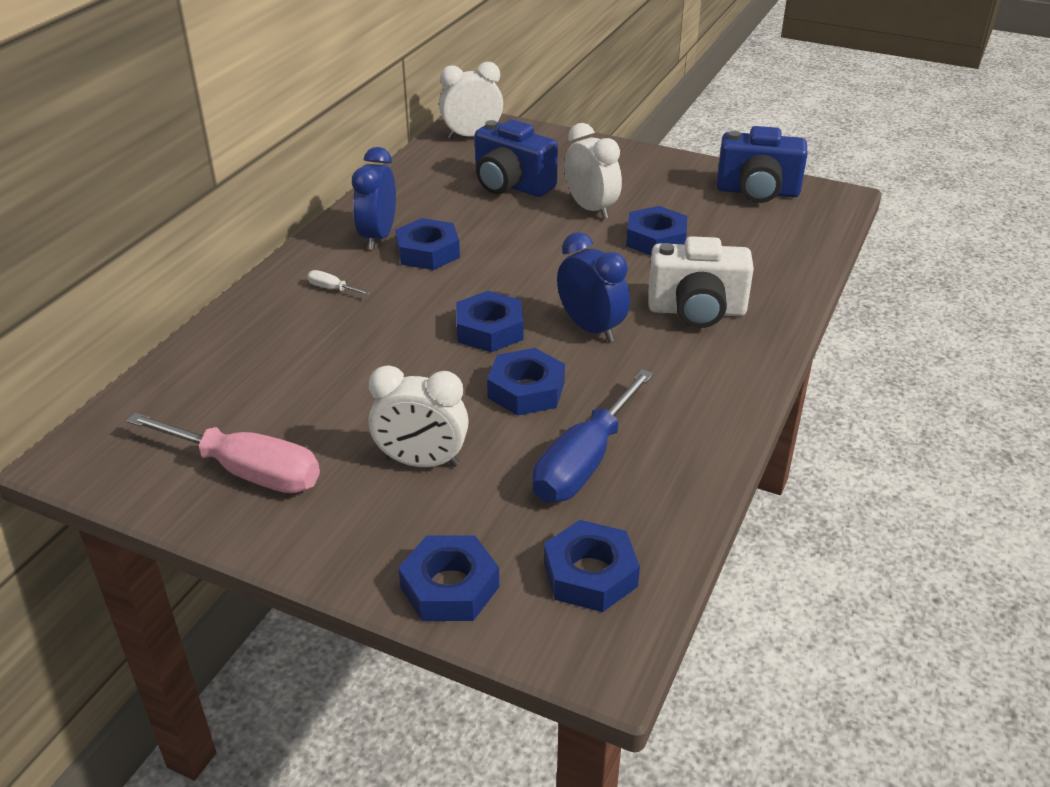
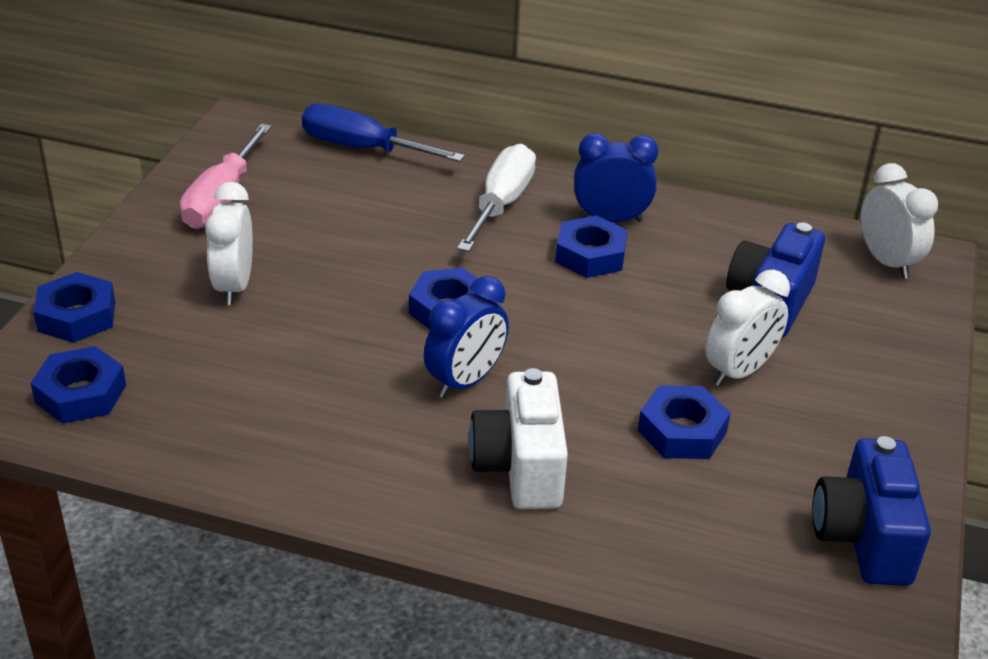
camera: 80 degrees right, 0 degrees up
(332, 289) = (501, 204): white screwdriver -> white screwdriver, size x2.45
(526, 390) = (346, 340): blue nut -> none
(584, 462) = (234, 384): blue screwdriver -> blue screwdriver (362, 148)

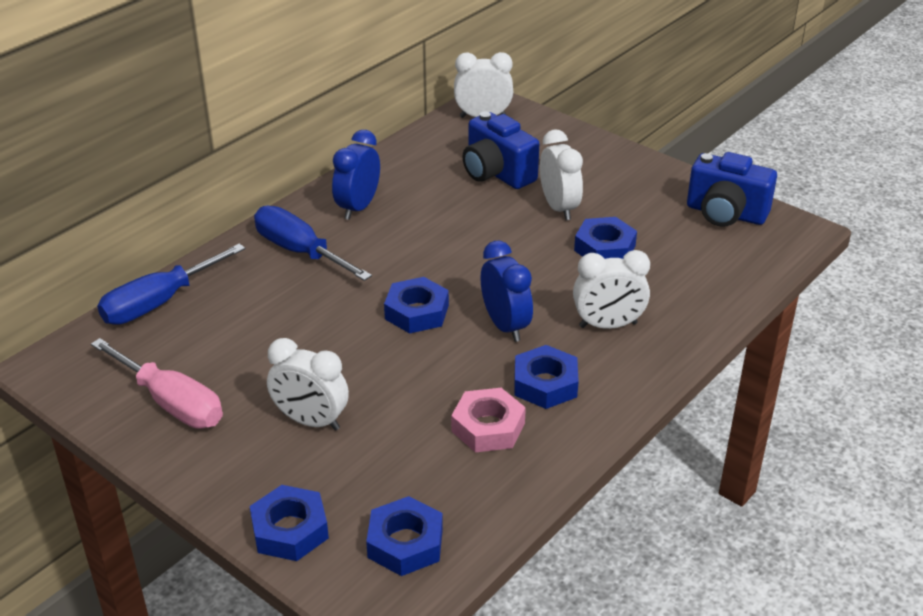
camera: 65 degrees left, 0 degrees up
(280, 409) = (488, 427): none -> pink nut
(501, 204) = (300, 251): white screwdriver -> blue screwdriver
(520, 467) = (608, 325): white camera -> white clock
(590, 255) = (395, 229): blue nut -> blue nut (545, 384)

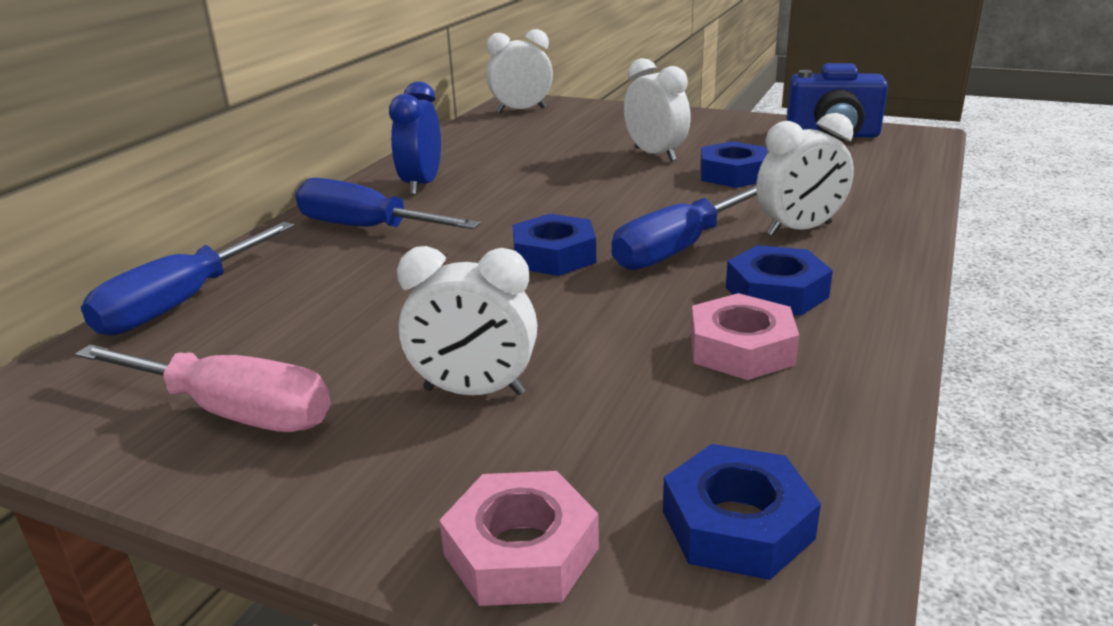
camera: 15 degrees left, 10 degrees down
(290, 530) = (521, 551): blue nut -> pink nut
(496, 173) = (566, 142): blue camera -> none
(505, 326) = (677, 249): blue clock -> blue screwdriver

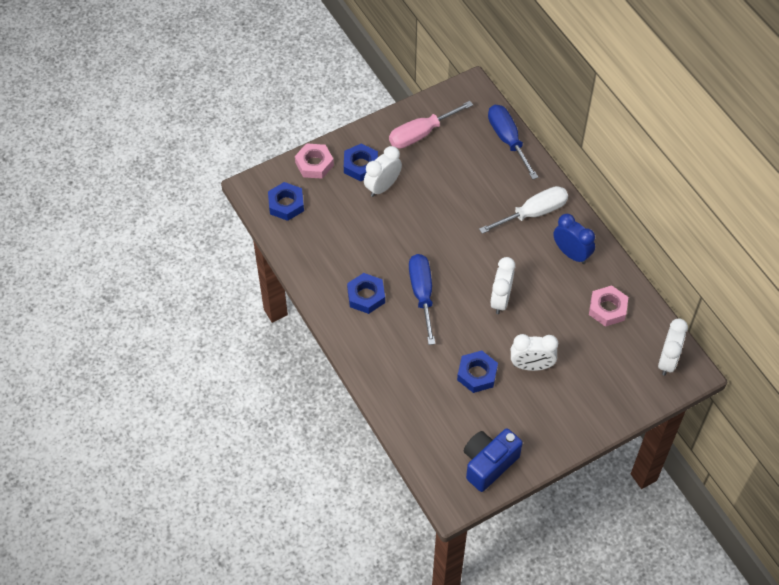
camera: 125 degrees right, 30 degrees up
(366, 228) = (533, 213): blue screwdriver -> white screwdriver
(554, 255) = (452, 255): blue nut -> blue nut (360, 165)
(741, 349) = (345, 259): pink nut -> pink nut (607, 309)
(799, 229) = (402, 345): white clock -> white clock (500, 300)

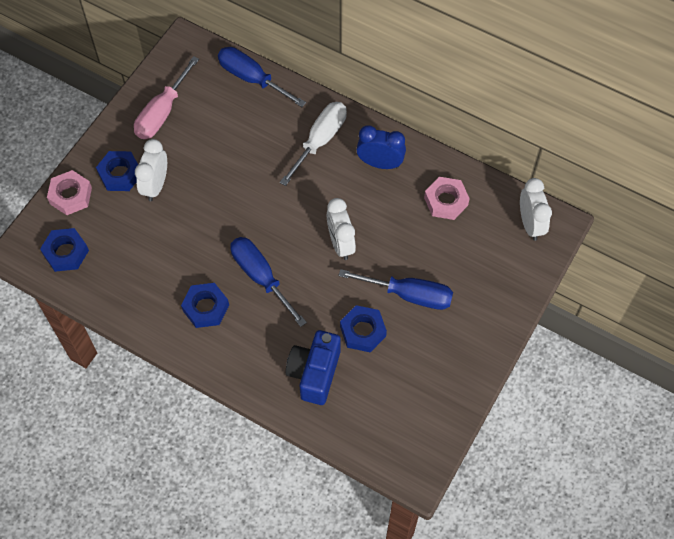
camera: 30 degrees left, 5 degrees up
(488, 464) = (428, 416): blue camera -> blue camera (314, 373)
(531, 366) = (409, 295): white clock -> blue screwdriver

